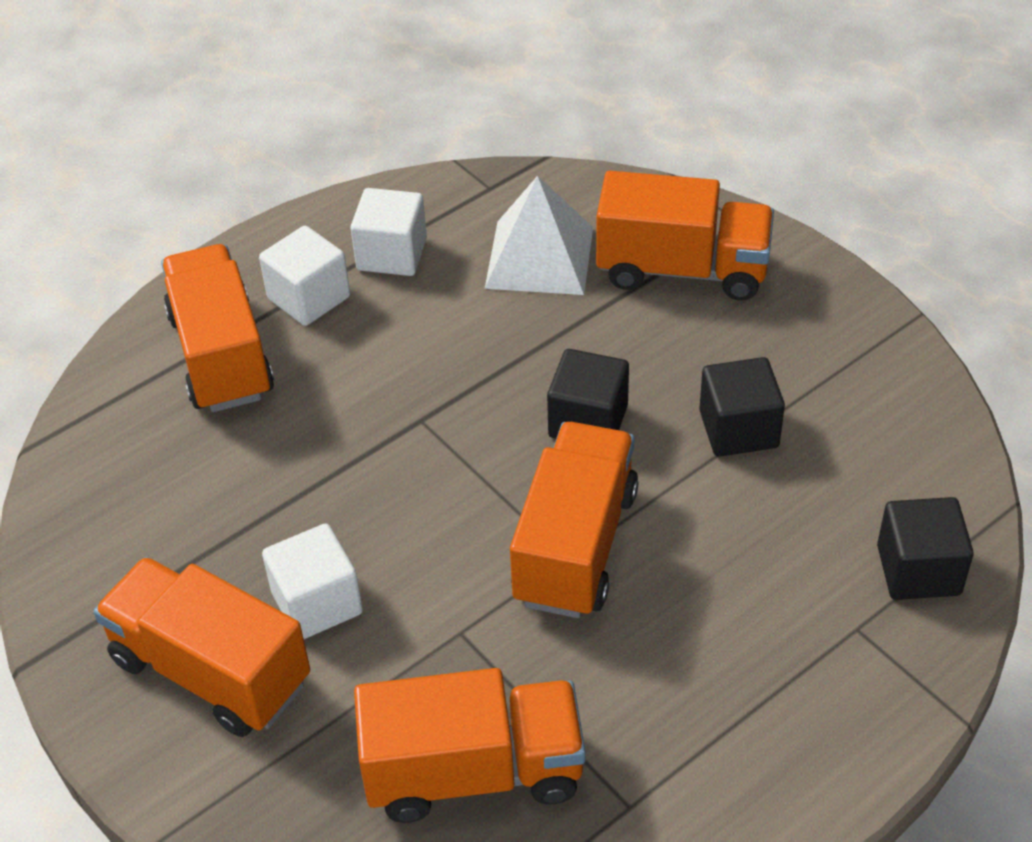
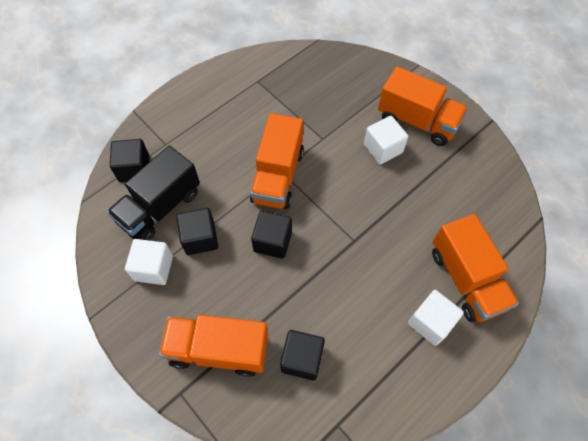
camera: 175 degrees right, 15 degrees up
(392, 254) = (390, 359): white cube -> white cube (153, 268)
(474, 772) = (312, 90): orange truck -> none
(539, 257) = (302, 359): white pyramid -> black cube
(836, 488) = (160, 207): none -> black truck

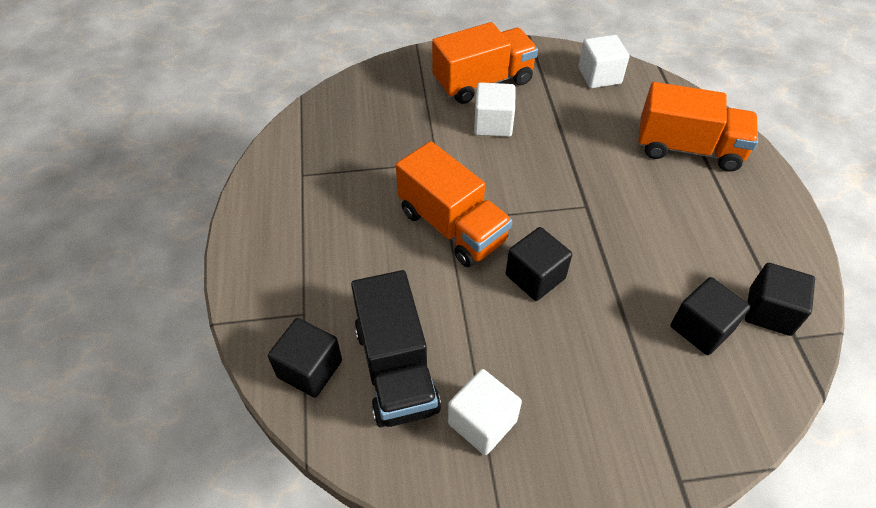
camera: 55 degrees left, 10 degrees down
(200, 238) = (477, 347): black cube -> black cube (769, 311)
(218, 349) = (643, 406): orange truck -> none
(430, 322) = (719, 199): white cube -> white cube (599, 76)

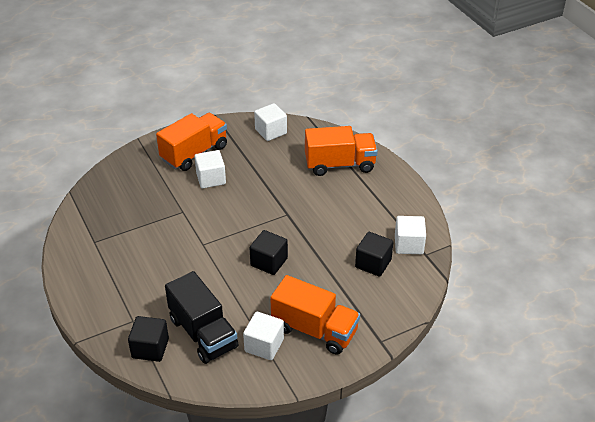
camera: 20 degrees left, 10 degrees down
(452, 226) = (207, 247): orange truck -> orange truck (314, 330)
(769, 311) = (408, 244): black cube -> white cube

